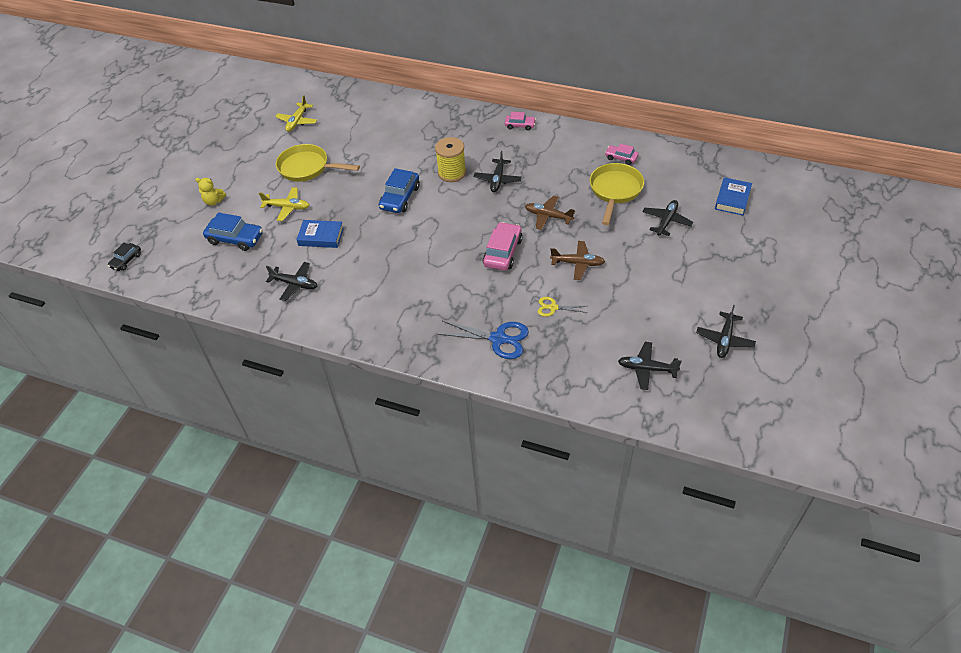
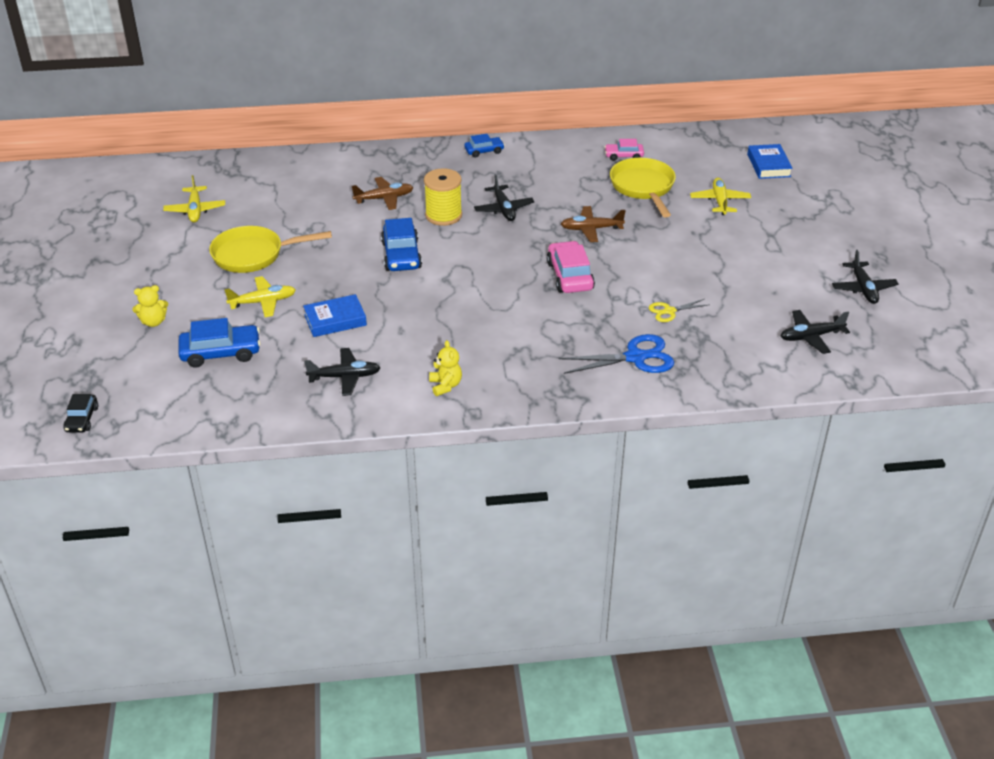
camera: 30 degrees left, 10 degrees down
(352, 315) = (445, 385): none -> yellow teddy bear
(520, 125) = (484, 151): pink car -> blue car
(578, 263) = (661, 264): brown plane -> brown plane (384, 198)
(666, 221) = (719, 201): black plane -> yellow plane

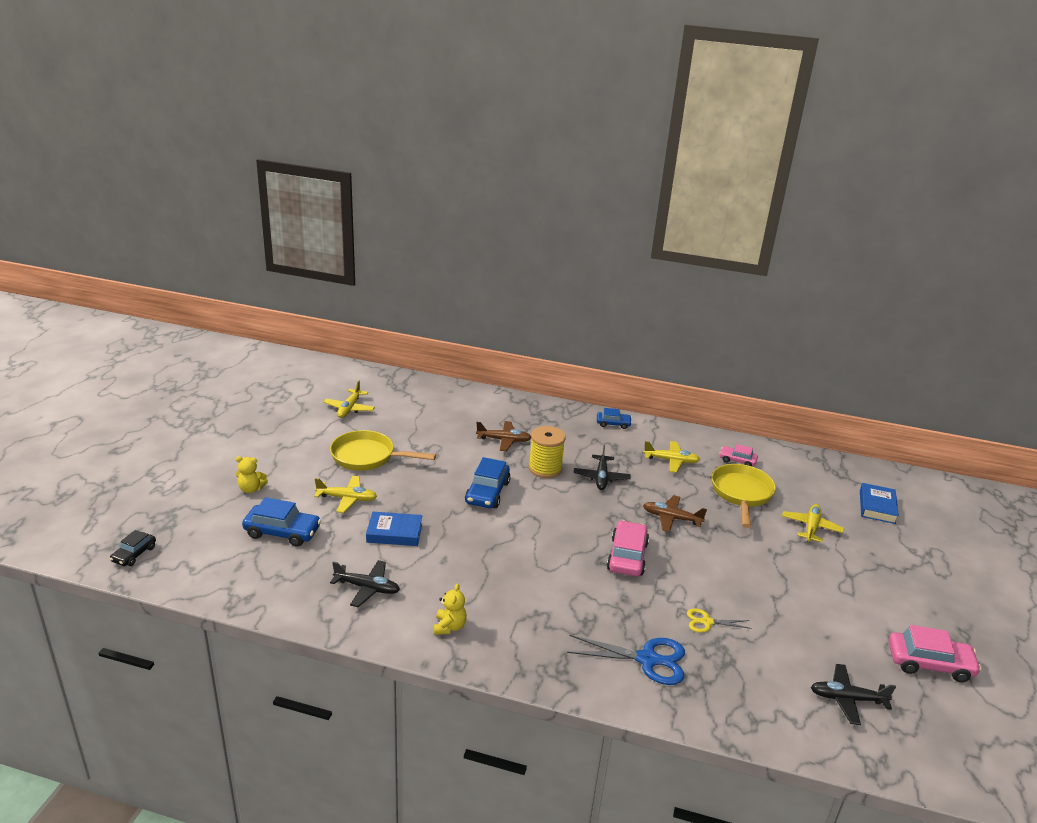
camera: 20 degrees right, 10 degrees down
(561, 173) = (671, 461): none -> yellow plane
(863, 288) = (929, 663): black plane -> pink car

